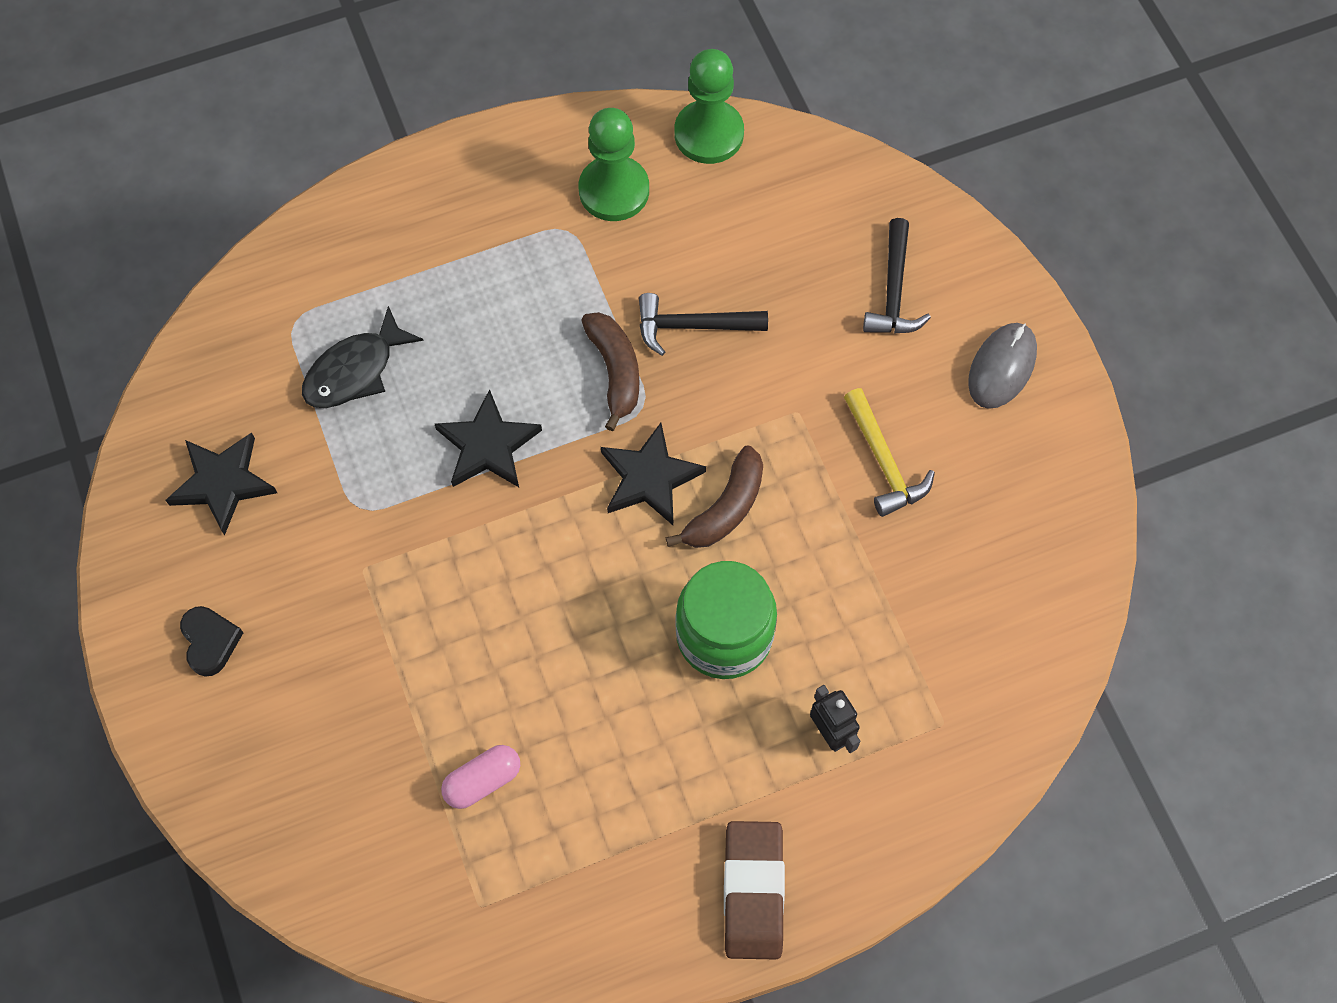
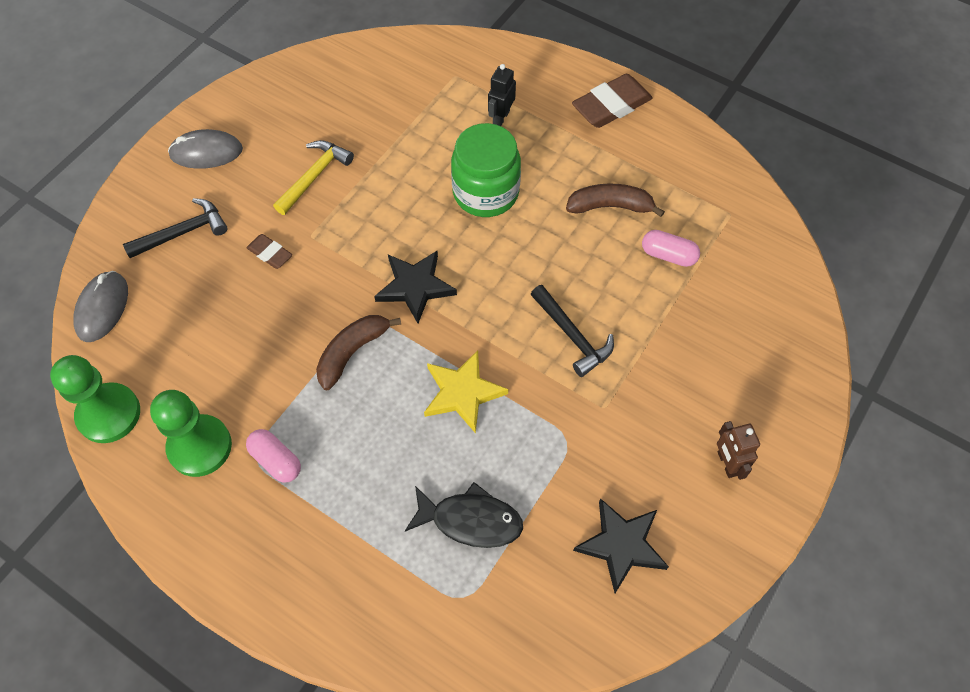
camera: 125 degrees left, 5 degrees down
(210, 642) = (727, 463): black heart -> brown robot
(488, 445) = (463, 393): black star -> yellow star
(548, 244) = (276, 460): none -> pink capsule
(693, 326) = (285, 328): black hammer -> black hammer (572, 336)
(725, 509) = (405, 236): brown banana -> brown banana (610, 206)
(802, 360) = (270, 253): none -> brown eraser
(843, 177) = (102, 308): none -> grey mouse

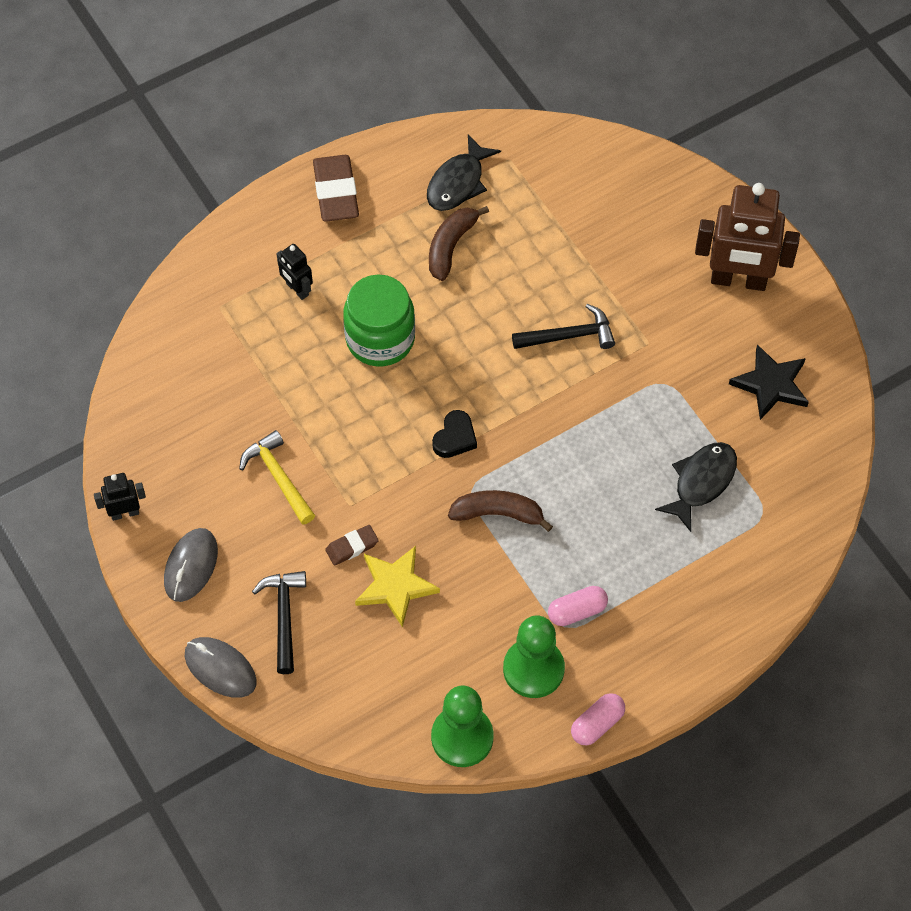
camera: 65 degrees left, 0 degrees up
(102, 308) = (338, 714): grey mouse -> grey mouse (220, 668)
(237, 93) = (125, 513): none -> black robot
(352, 352) = (498, 514): brown banana -> brown banana turned 120 degrees clockwise
(415, 287) = (455, 437): black star -> black heart
(463, 393) = (582, 442): yellow star -> yellow star (395, 586)
(668, 255) = (526, 227): pink capsule -> pink capsule (597, 724)
(679, 186) = (458, 182): none -> black fish
(727, 463) = (738, 280): brown robot -> brown robot, size x2.10

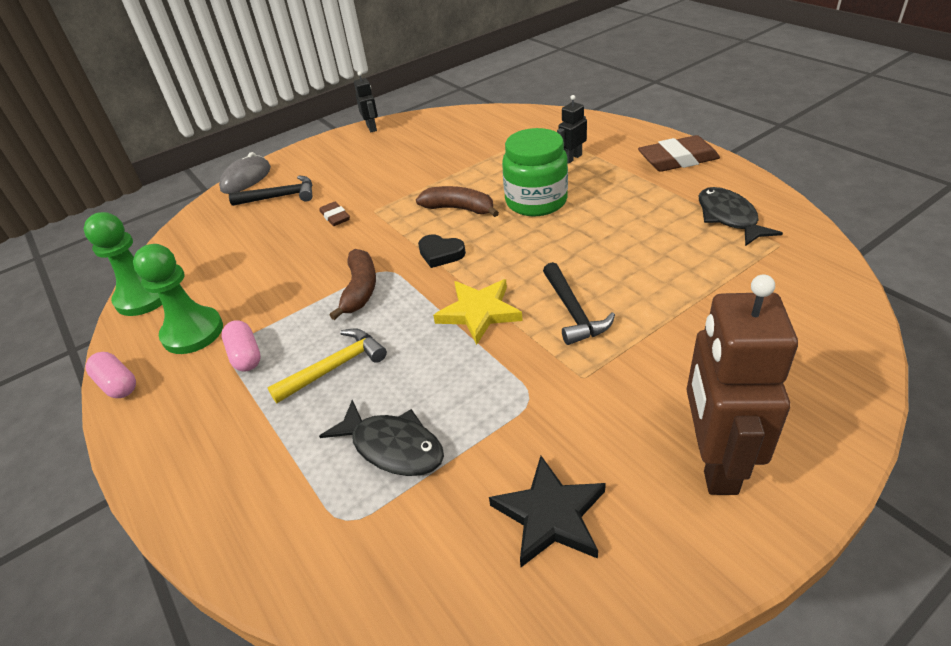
camera: 90 degrees right, 20 degrees down
(191, 566) = (328, 156): grey mouse -> none
(278, 477) = (399, 176): yellow hammer -> yellow hammer (335, 367)
(395, 586) = (295, 243): yellow star -> yellow star (479, 312)
(451, 246) = (651, 223): brown banana -> brown banana (459, 209)
(458, 182) = (729, 217): black fish -> black fish turned 45 degrees clockwise

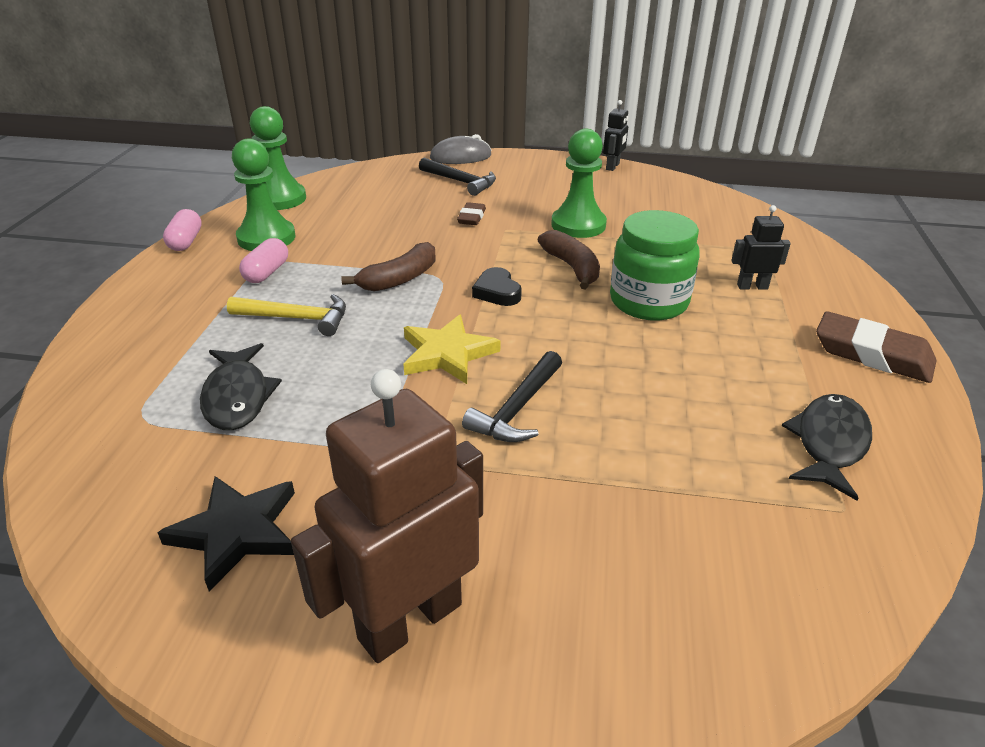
camera: 40 degrees right, 5 degrees down
(416, 179) = (578, 225): none -> green pawn

